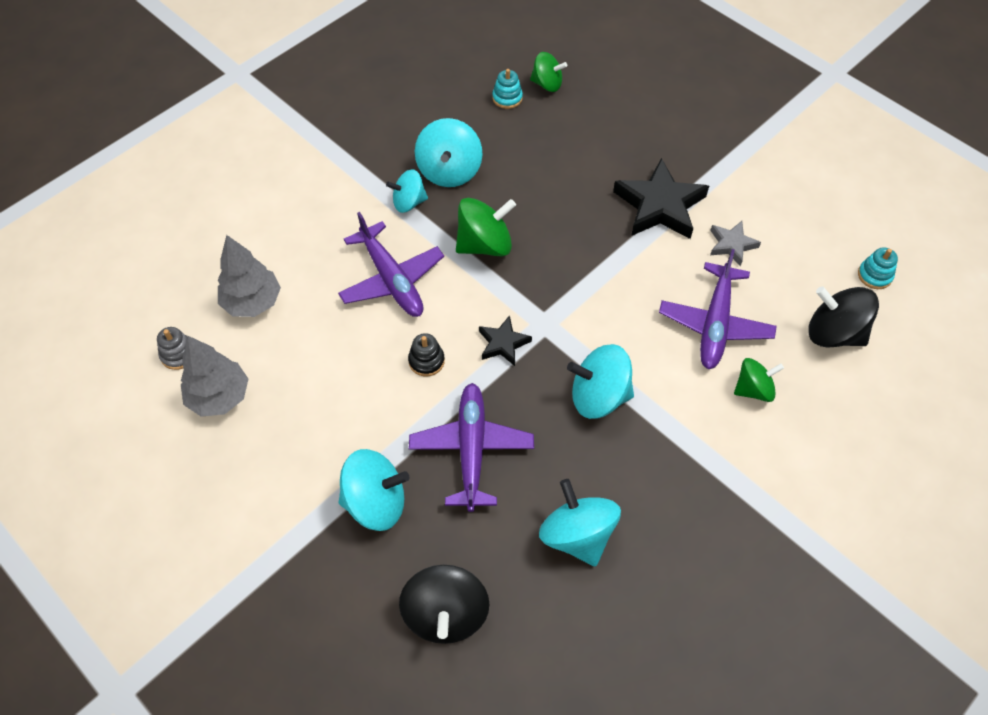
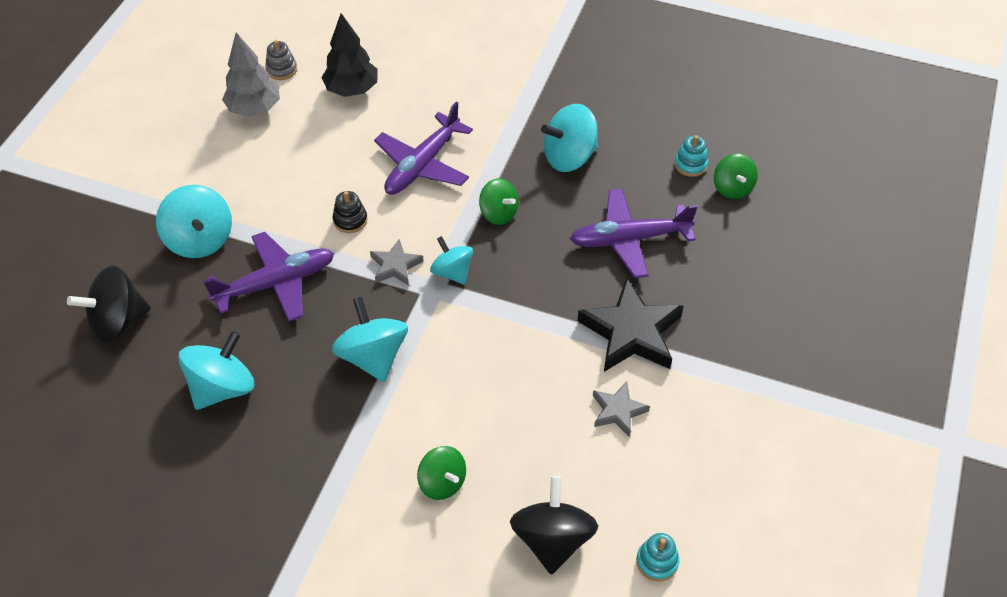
camera: 65 degrees right, 5 degrees down
(252, 302) = (352, 89): grey tree -> black tree
(409, 202) = (514, 143): turquoise spinning top -> turquoise spinning top (452, 272)
(485, 244) = (498, 213): green spinning top -> green spinning top, size x0.64
(503, 343) = (395, 266): black star -> grey star
(715, 323) = (507, 425): purple plane -> purple plane (629, 239)

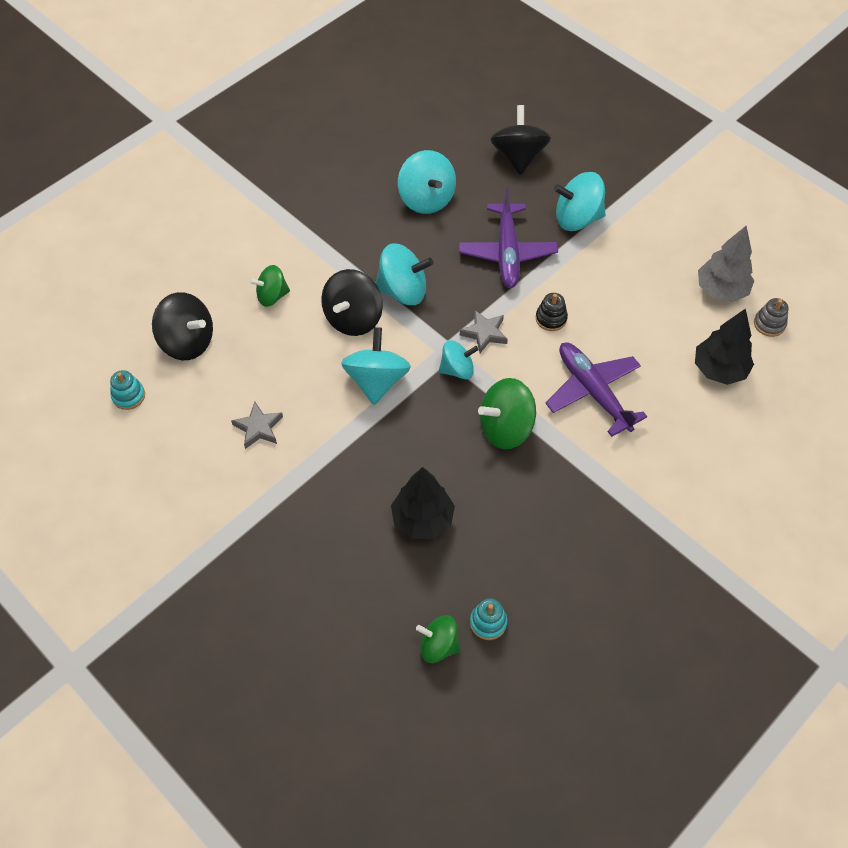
camera: 115 degrees right, 5 degrees up
(434, 387) = (353, 318): none -> black spinning top
(498, 213) = (506, 428): green spinning top -> green spinning top, size x1.55
(569, 157) = (549, 515): turquoise spinning top -> turquoise spinning top (376, 381)
(629, 239) = (422, 519): purple plane -> black tree
(631, 332) = (324, 472): black star -> none

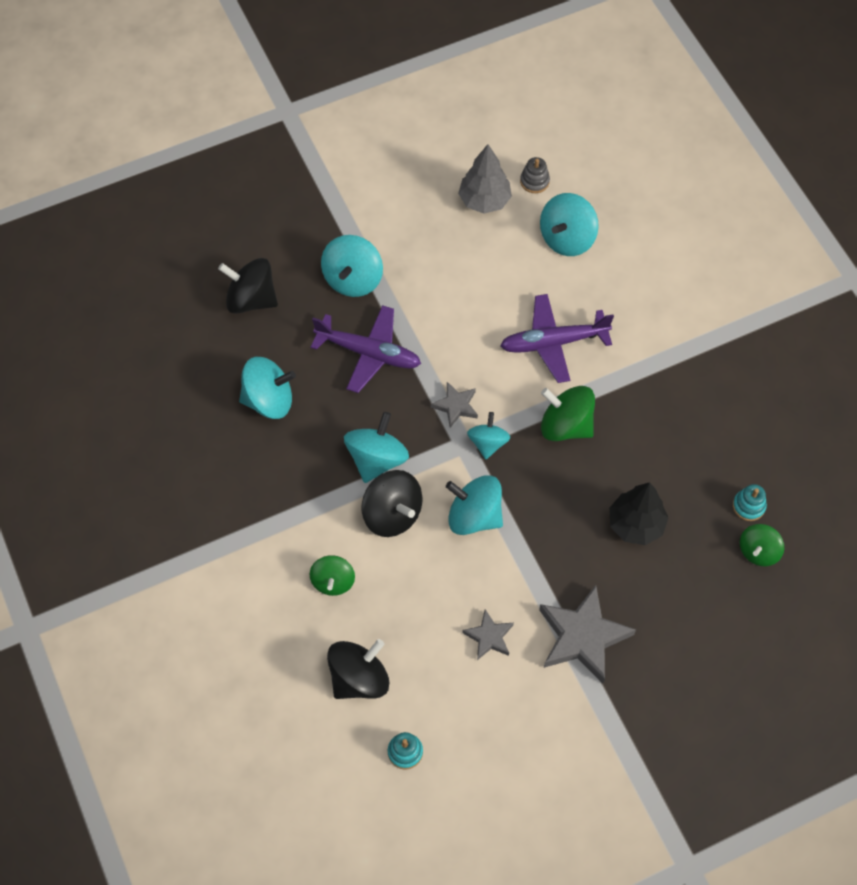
camera: 70 degrees left, 5 degrees up
(284, 505) = (582, 636): none -> grey star
(506, 428) = (565, 425): green spinning top -> green spinning top turned 120 degrees clockwise
(551, 318) = (461, 345): black stacking toy -> none
(719, 370) = (567, 238): black tree -> turquoise spinning top

